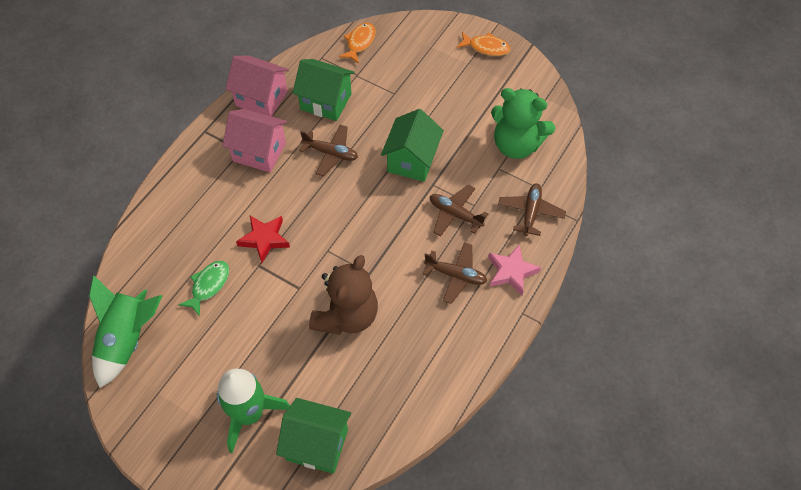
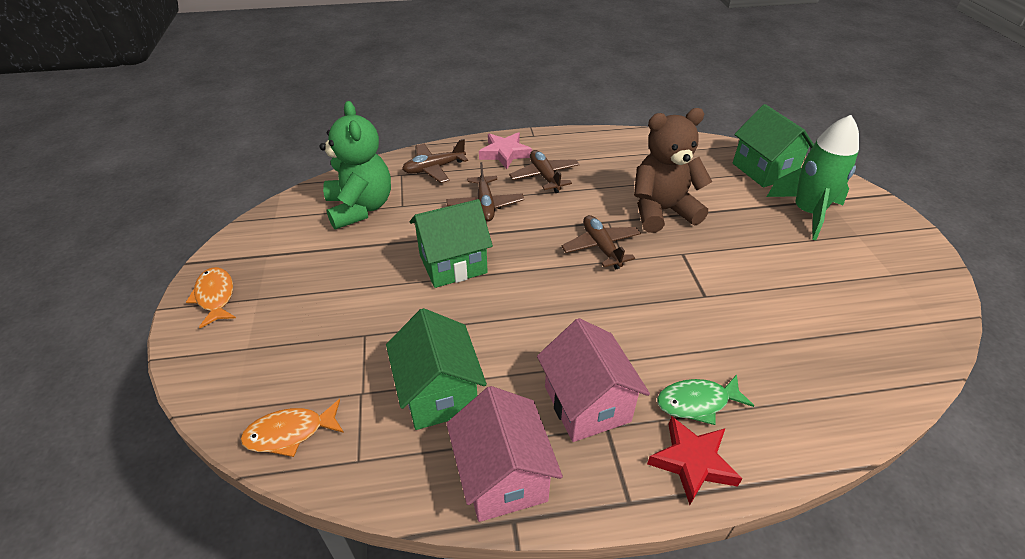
camera: 130 degrees left, 15 degrees down
(128, 340) = (906, 333): green rocket -> none
(208, 285) = (776, 316): green fish -> green fish (697, 402)
(264, 239) = (676, 311): red star -> red star (692, 462)
(331, 153) = (513, 333): brown plane -> brown plane (601, 247)

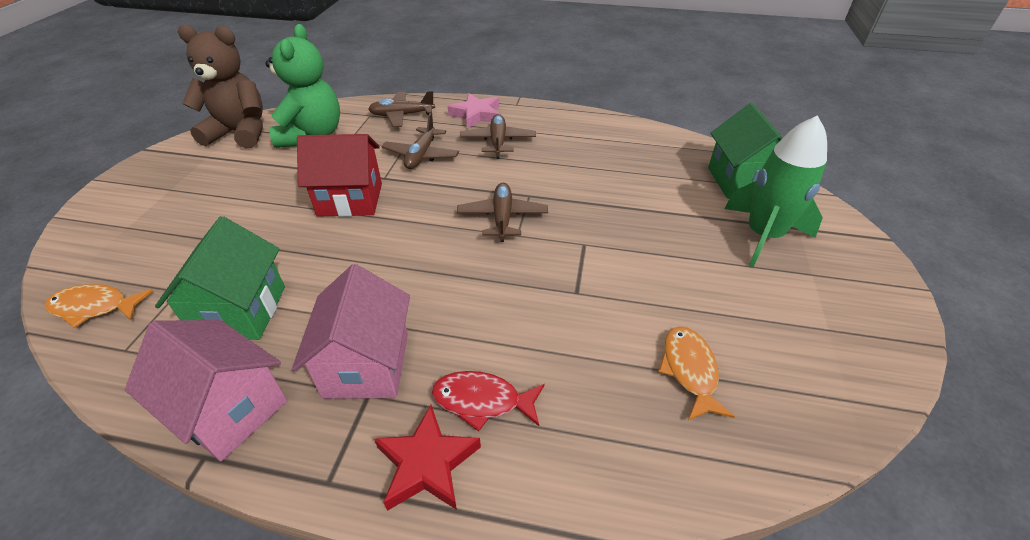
camera: 20 degrees right, 0 degrees up
(215, 296) = (141, 180): orange fish -> orange fish (689, 370)
(453, 264) = (350, 199): green house -> red house
(503, 477) = (230, 409): pink house -> pink house turned 60 degrees counterclockwise
(661, 211) = (593, 198): brown teddy bear -> brown teddy bear (240, 133)
(697, 402) = (482, 401): green fish -> red fish

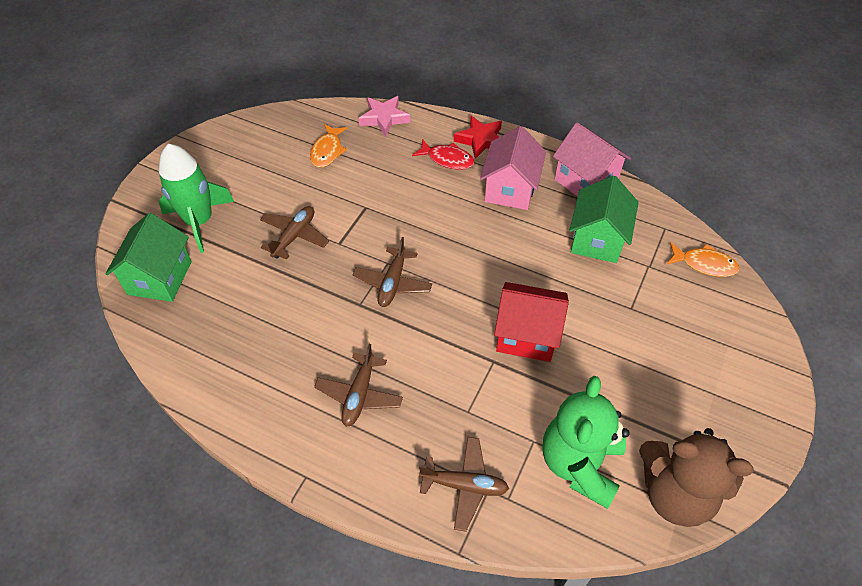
camera: 165 degrees left, 10 degrees up
(421, 155) = (450, 389): brown plane -> brown plane (294, 236)
(476, 115) = (367, 461): pink star -> pink star (384, 118)

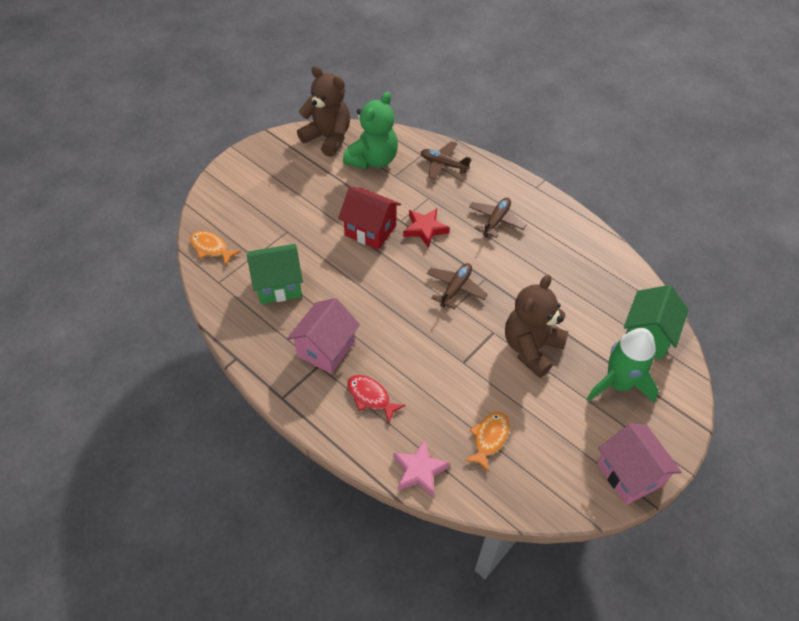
camera: 165 degrees left, 0 degrees up
(294, 236) = (531, 348): brown plane -> brown teddy bear
(480, 140) = (328, 413): red star -> red star (425, 229)
(585, 181) = (254, 340): pink house -> pink house (629, 474)
(597, 240) = (279, 285): green house -> green house turned 45 degrees clockwise

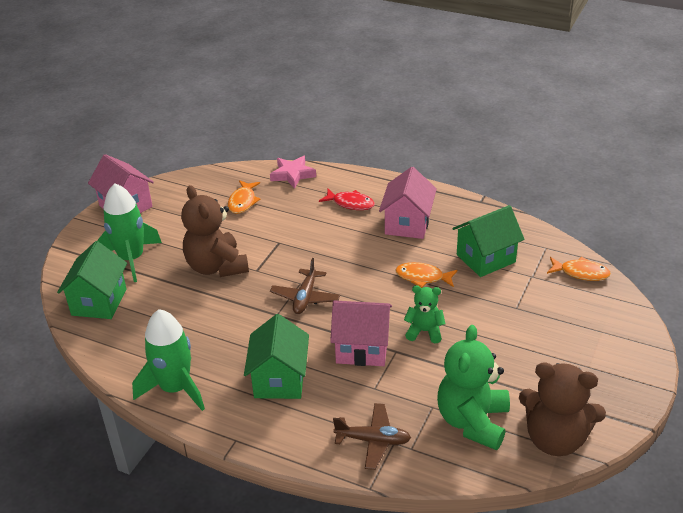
camera: 165 degrees right, 15 degrees down
(345, 281) = (422, 277): none -> orange fish
(370, 230) = (424, 331): red house -> green teddy bear
(425, 229) = (362, 348): red star -> pink house
(496, 221) = (279, 380): brown plane -> green house
(531, 348) = (216, 266): brown teddy bear -> brown teddy bear turned 135 degrees clockwise
(577, 234) = (175, 388): none -> green rocket

